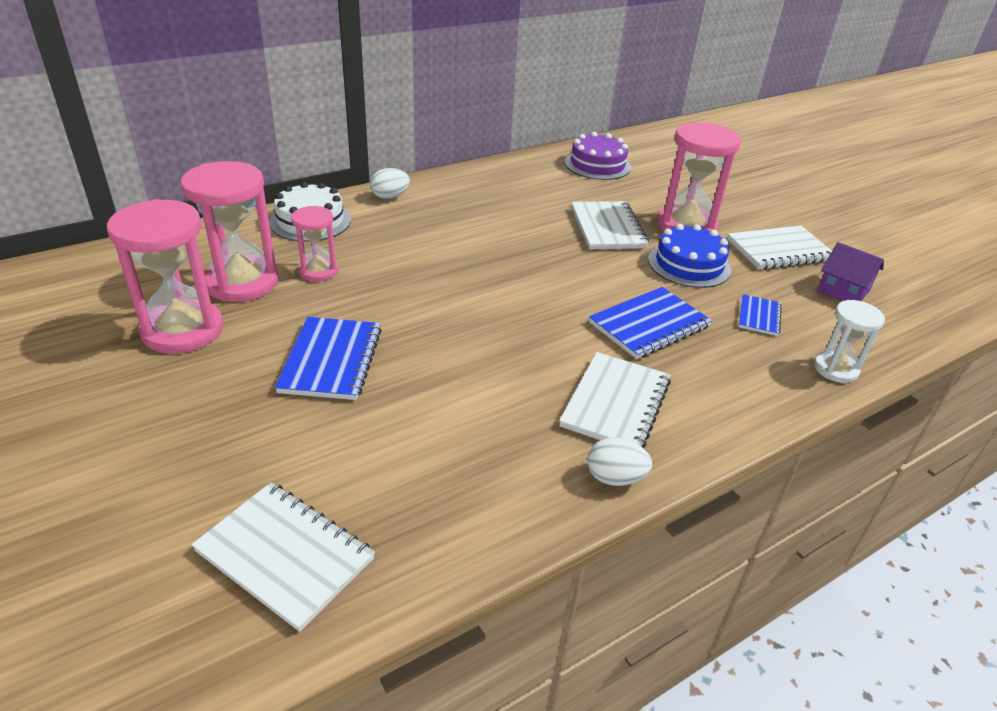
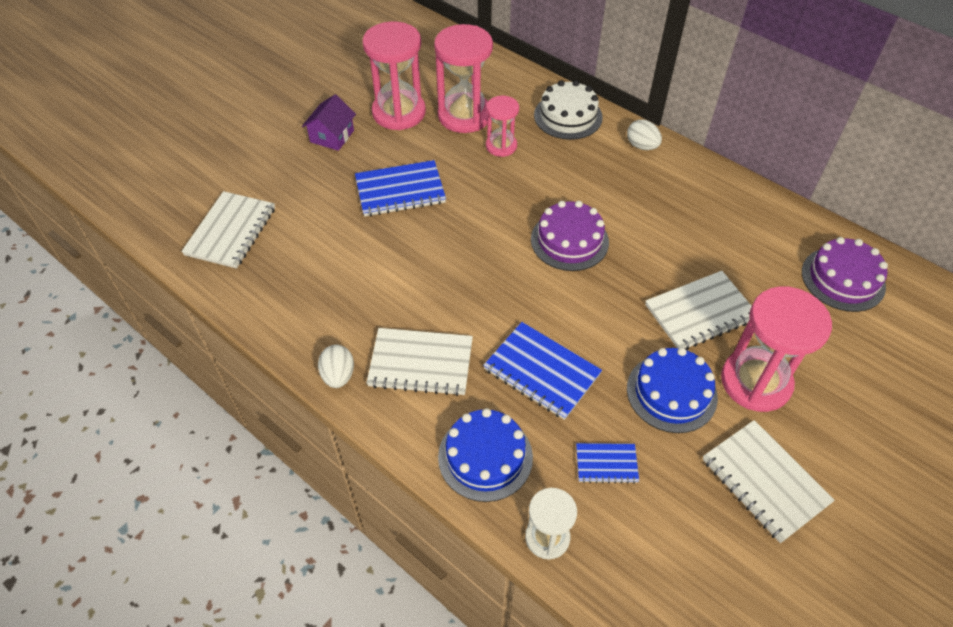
camera: 75 degrees right, 15 degrees up
(488, 266) = (569, 240): none -> purple cake
(745, 385) = (485, 457): none -> blue cake
(843, 290) = (711, 552): purple house -> purple house (332, 136)

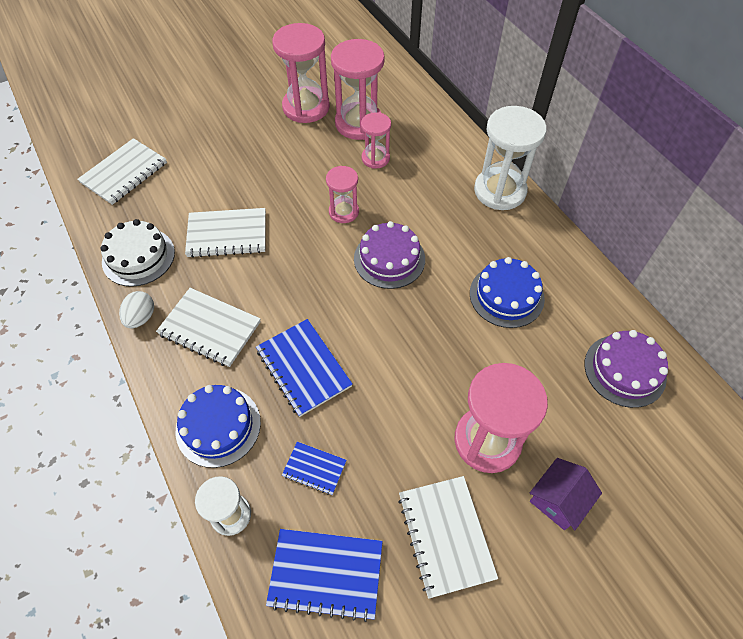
camera: 20 degrees right, 5 degrees up
(332, 136) = (242, 114): purple house -> purple house (558, 500)
(400, 190) = (271, 175): blue notebook -> blue notebook (326, 573)
(497, 207) = (343, 212): none -> pink hourglass
(568, 116) = (448, 146): white cake -> white cake (138, 257)
(642, 146) = (500, 191): white egg -> white hourglass
(671, 393) = (405, 424): blue cake -> blue cake (506, 296)
(700, 312) = (471, 359): white notebook -> white notebook (227, 234)

